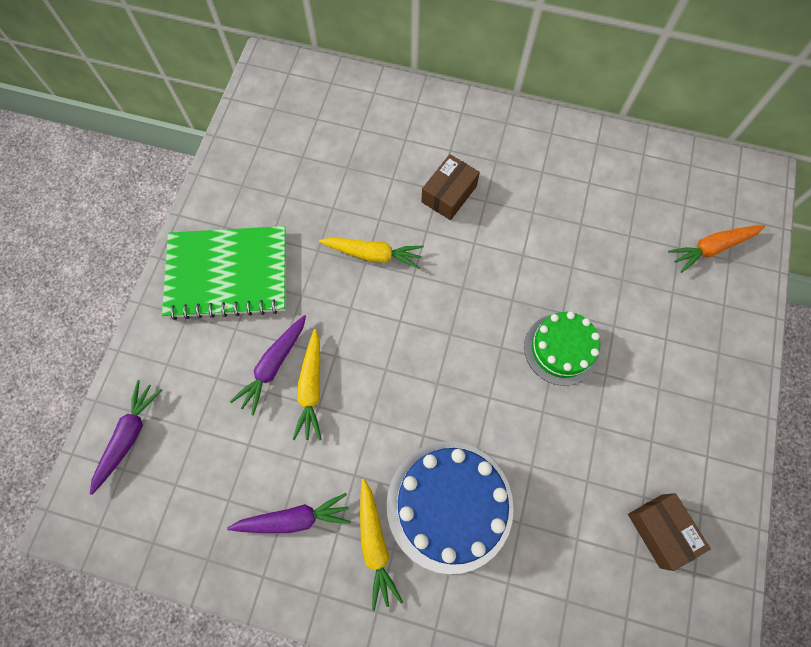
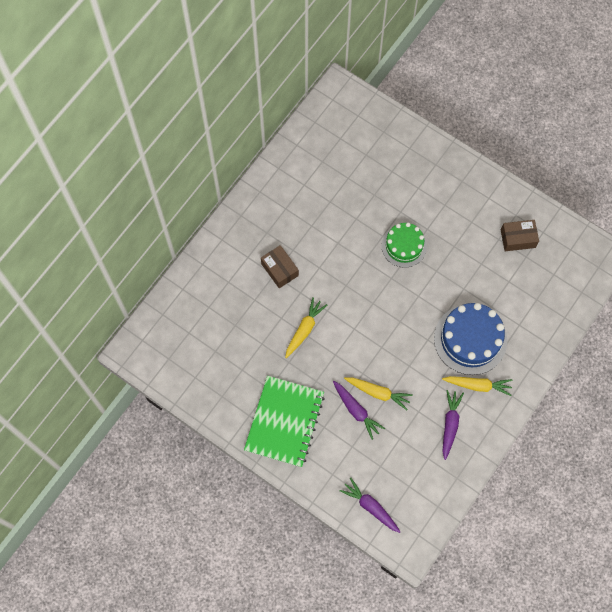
camera: 70 degrees left, 0 degrees up
(711, 248) = (373, 137): orange carrot -> none

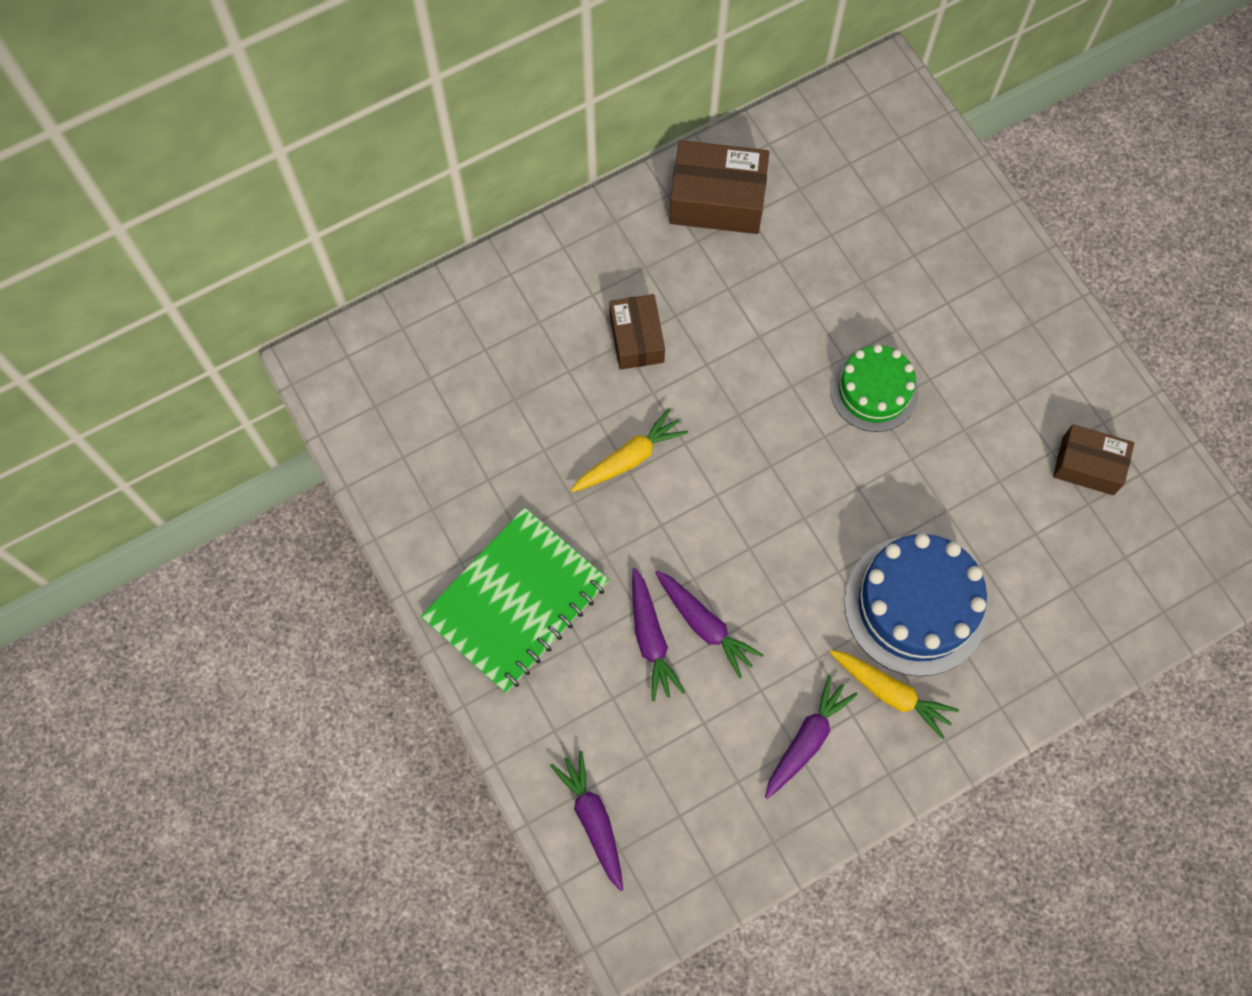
camera: 25 degrees right, 0 degrees up
(285, 184) = (717, 200): none -> brown box
(378, 393) = (704, 625): yellow carrot -> purple carrot

